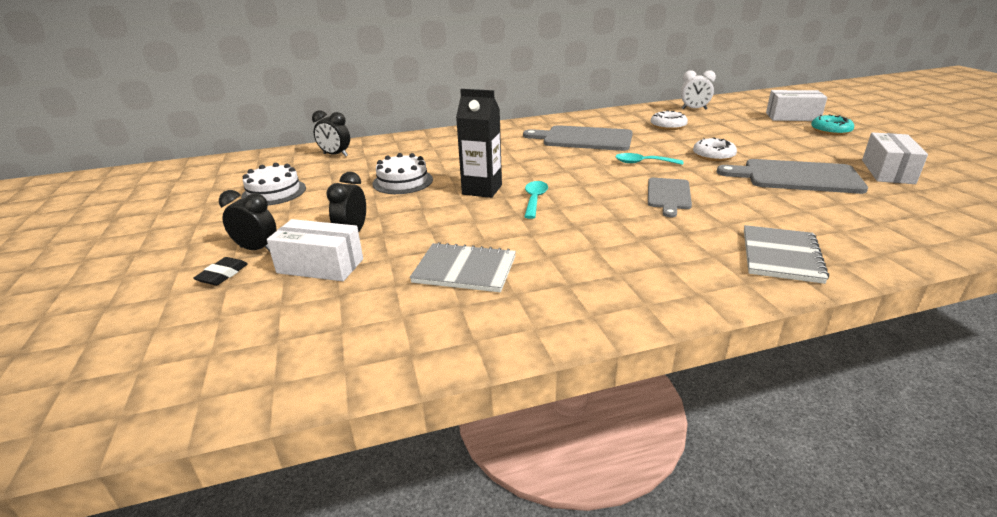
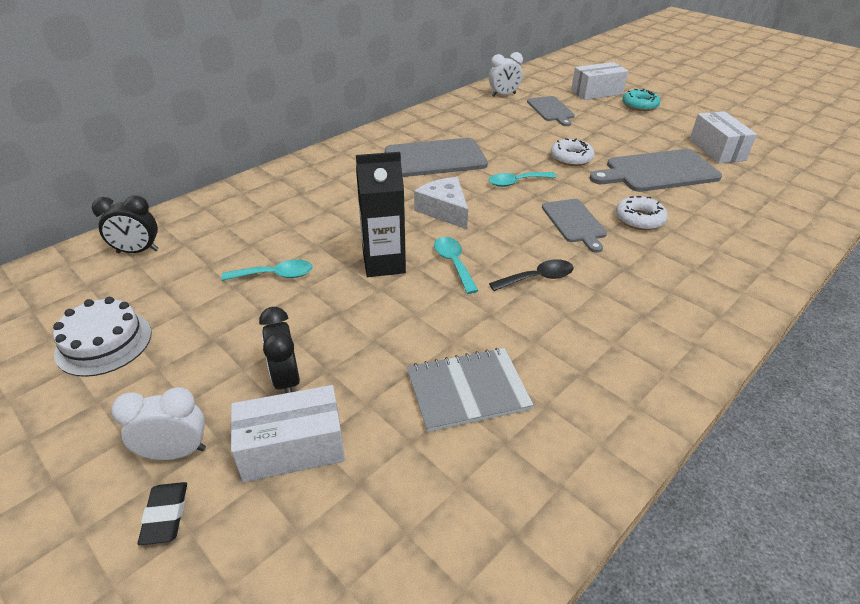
camera: 30 degrees left, 10 degrees up
(257, 249) = (176, 452): black clock -> white clock
(403, 181) = (275, 275): white cake -> turquoise spoon
(561, 169) = (444, 210): none -> white cheese
(594, 221) = (537, 278): none -> black spoon
(668, 126) = (498, 124): white donut -> white donut (639, 219)
(730, 123) = (551, 110): none -> grey cutting board
(781, 256) = (719, 275): grey notebook -> none

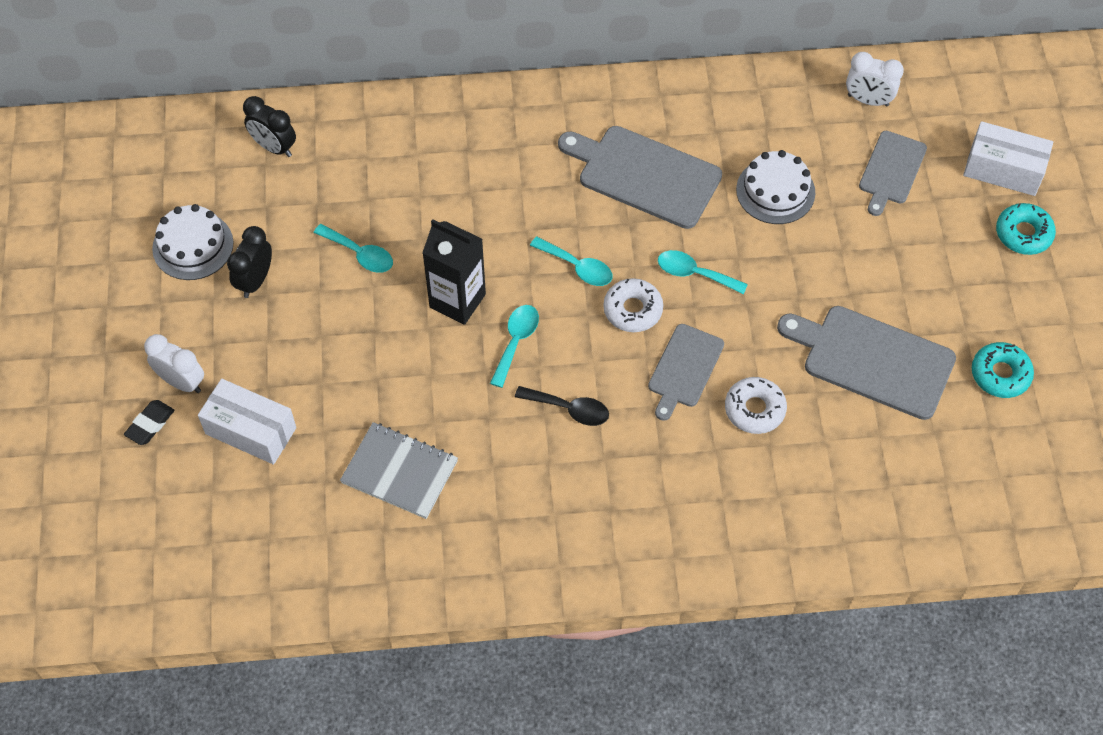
camera: 40 degrees right, 20 degrees up
(286, 380) = (288, 371): black clock -> black clock (255, 281)
(444, 210) = (577, 267): white cheese -> turquoise spoon
(509, 137) = (775, 191): none -> white cake
(571, 158) = (802, 274): white donut -> white donut (633, 310)
(717, 150) = (1000, 374): white box -> turquoise donut

